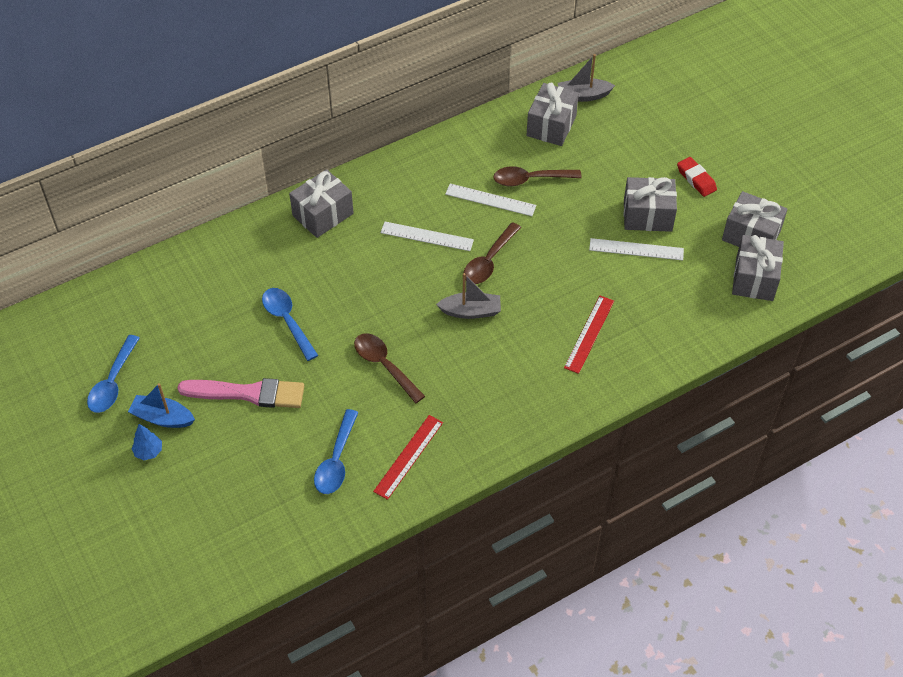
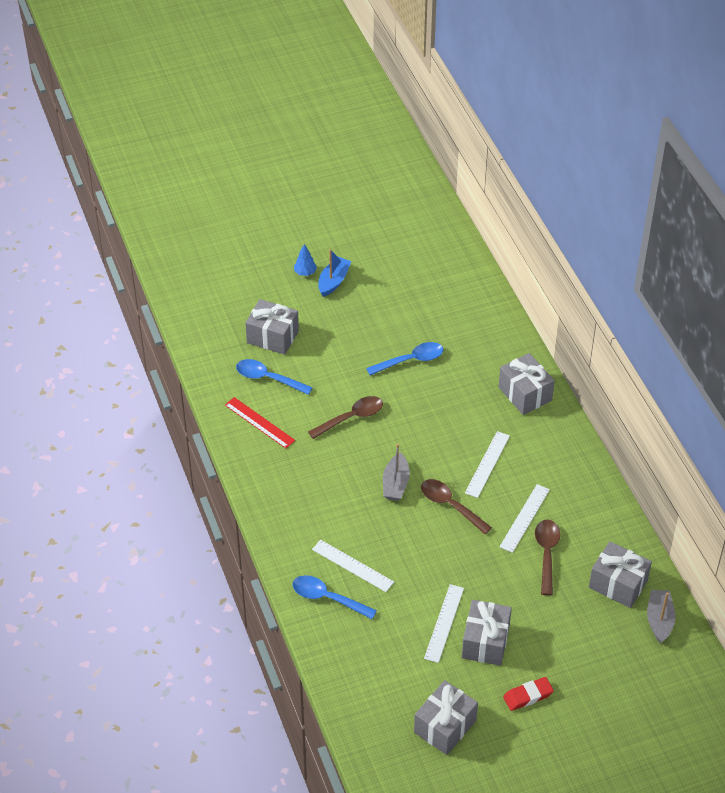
camera: 100 degrees right, 5 degrees down
(113, 382) = (373, 255): blue spoon -> blue spoon (327, 598)
(248, 393) = (344, 331): pink brush -> none
(589, 334) = (352, 565): red ruler -> white ruler
(754, 279) = (389, 714): grey gift -> grey gift (273, 337)

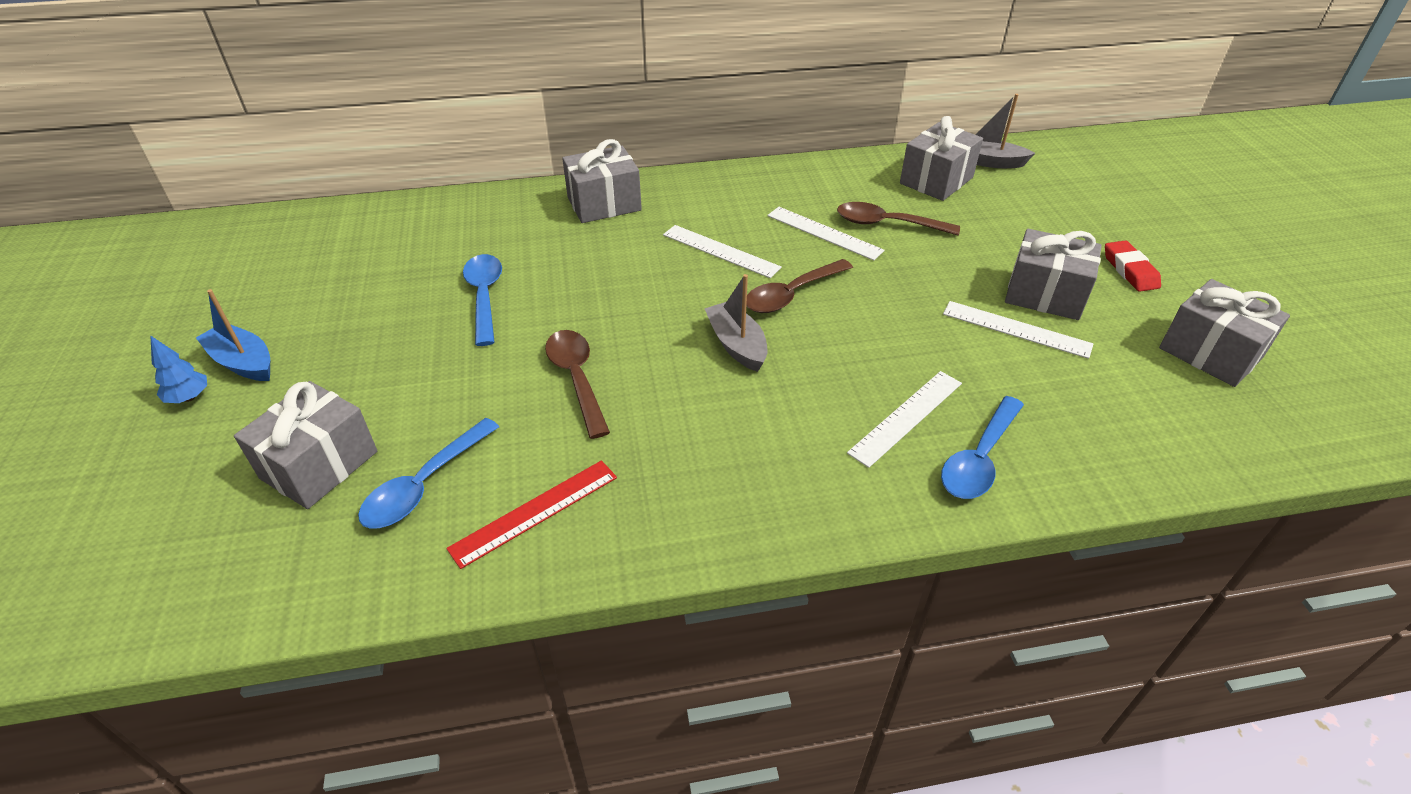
camera: 80 degrees left, 5 degrees down
(395, 484) = (737, 345): grey boat -> grey boat turned 135 degrees counterclockwise

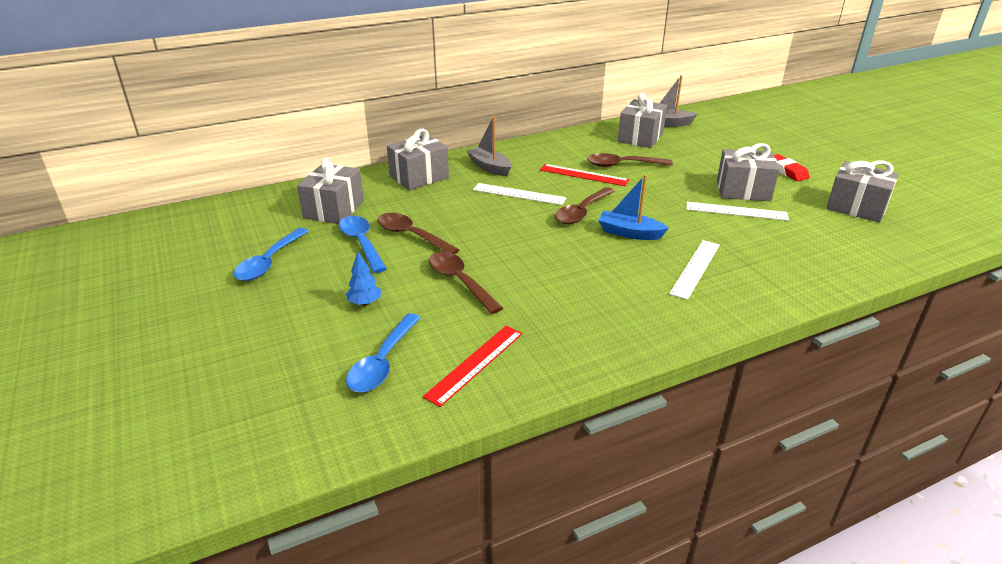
camera: 15 degrees left, 10 degrees down
(189, 397) = (156, 340): blue tree -> blue tree (365, 303)
(243, 362) = (190, 311): blue boat -> blue boat (629, 233)
(319, 465) = (292, 364): grey gift -> grey gift (334, 209)
(550, 295) = (411, 235): none -> brown spoon
(737, 345) = (561, 245): grey boat -> grey boat (489, 167)
(824, 233) = (583, 175): white ruler -> red ruler
(979, 459) = (753, 283): blue spoon -> blue spoon (269, 262)

